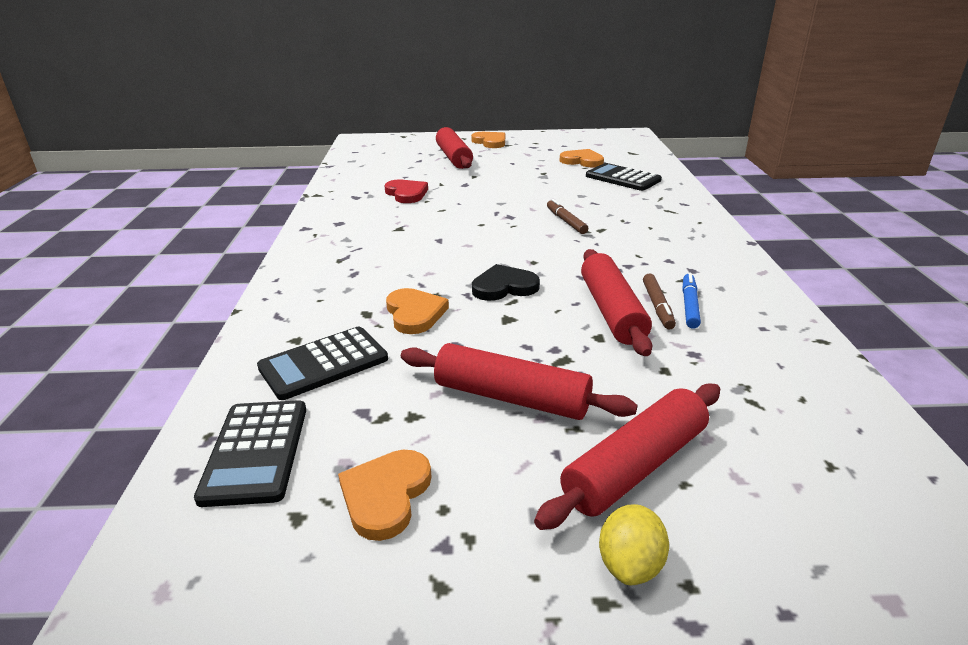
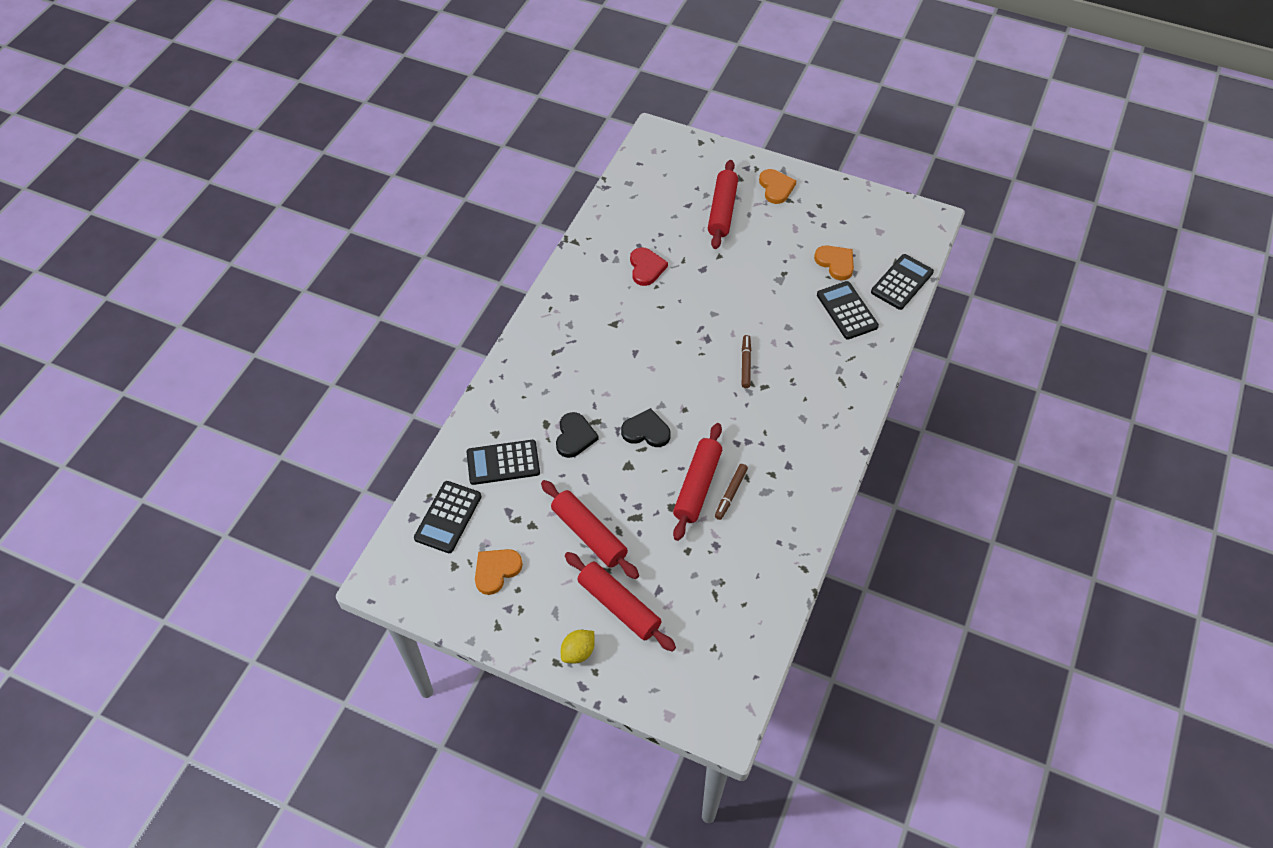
camera: 25 degrees right, 25 degrees up
(415, 314) = (574, 437): orange heart -> black heart
(635, 466) = (619, 606): red rolling pin -> red rolling pin turned 60 degrees clockwise
(648, 159) = (902, 282): none -> black calculator
(689, 305) = (752, 502): blue marker -> none

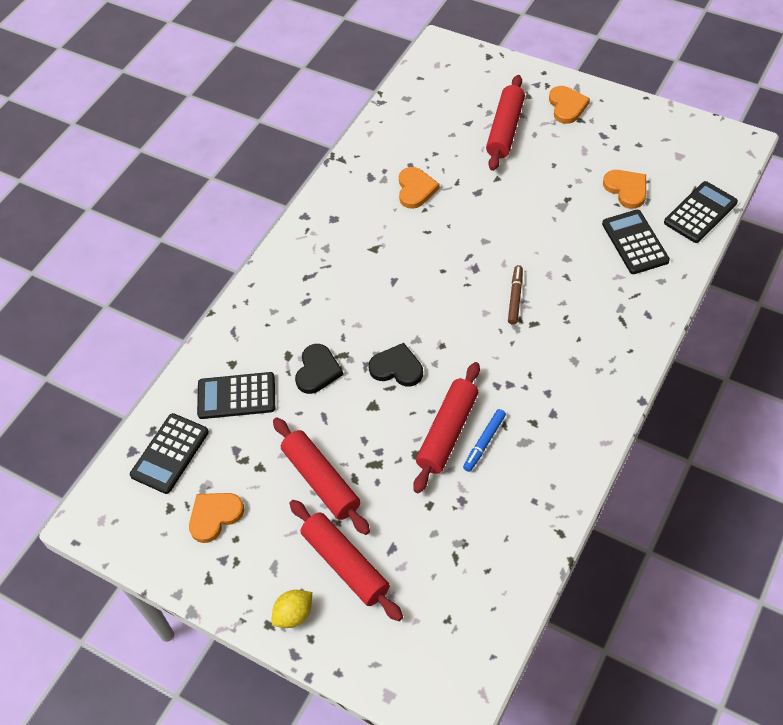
camera: 10 degrees right, 0 degrees up
(646, 268) = (415, 189): red heart -> orange heart
(730, 494) = (484, 442): brown marker -> blue marker

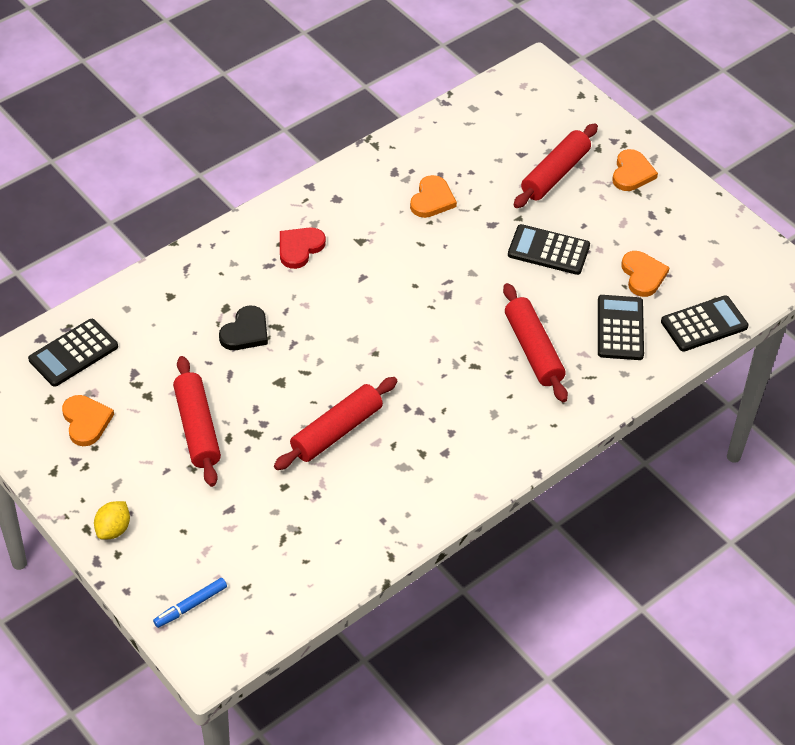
camera: 15 degrees right, 5 degrees down
(214, 516) = (86, 421): orange heart -> orange heart turned 90 degrees clockwise
(236, 396) = (159, 326): black calculator -> black calculator (548, 250)
(294, 614) = (113, 529): yellow lemon -> yellow lemon turned 45 degrees counterclockwise
(325, 275) = (299, 248): none -> red heart
(345, 564) = (181, 506): red rolling pin -> red rolling pin (533, 350)
(397, 368) = (321, 357): black heart -> none
(484, 442) = (365, 453): blue marker -> blue marker (190, 606)
(515, 297) = (471, 336): brown marker -> none

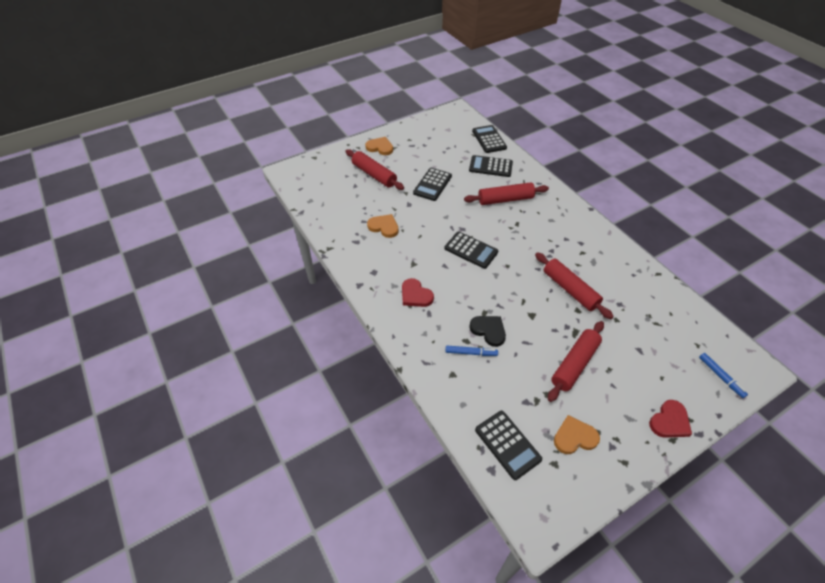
camera: 80 degrees left, 0 degrees up
(113, 529) = (669, 421): yellow lemon -> red heart
(197, 428) = (574, 364): red rolling pin -> red rolling pin turned 45 degrees counterclockwise
(206, 313) = (471, 353): none -> blue marker
(400, 307) = (471, 250): none -> black calculator
(643, 275) = (454, 154): orange heart -> none

